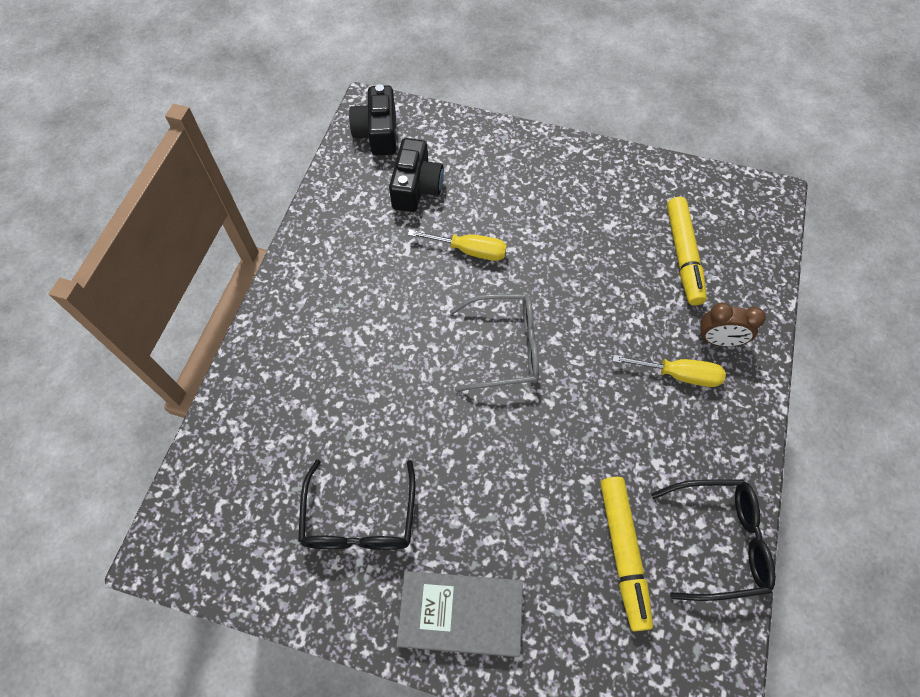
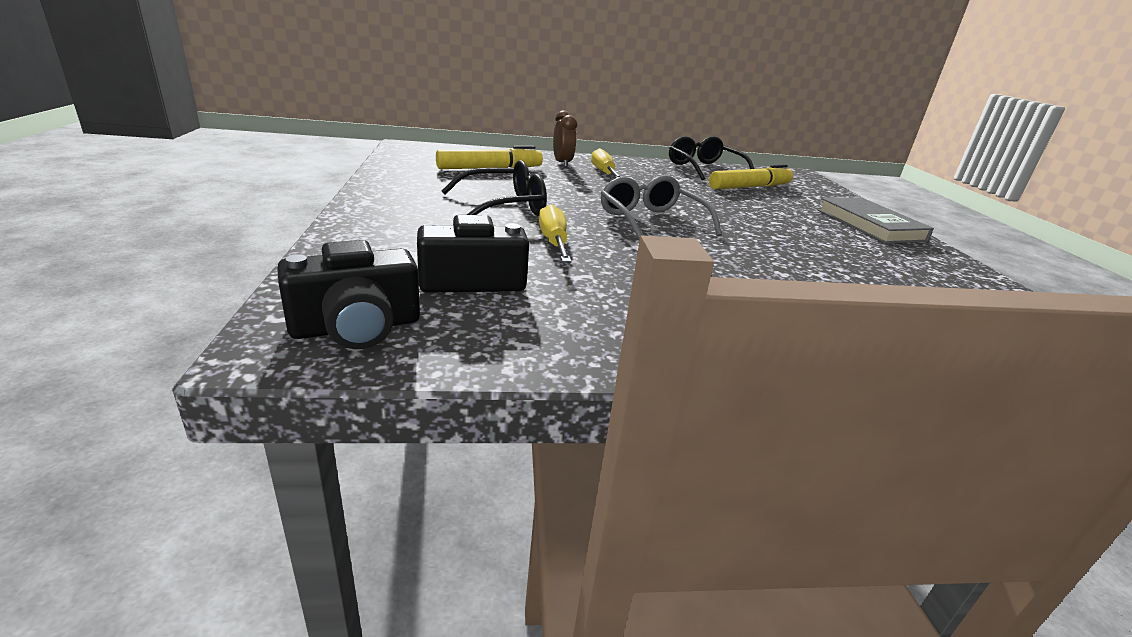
camera: 115 degrees left, 35 degrees down
(360, 518) = (886, 264): black glasses -> black glasses (503, 207)

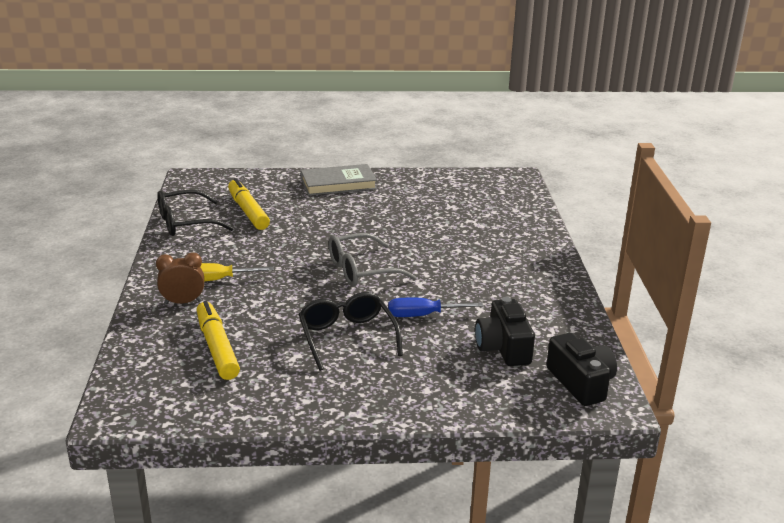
camera: 85 degrees left, 0 degrees up
(553, 242) = (423, 315): yellow screwdriver -> blue screwdriver

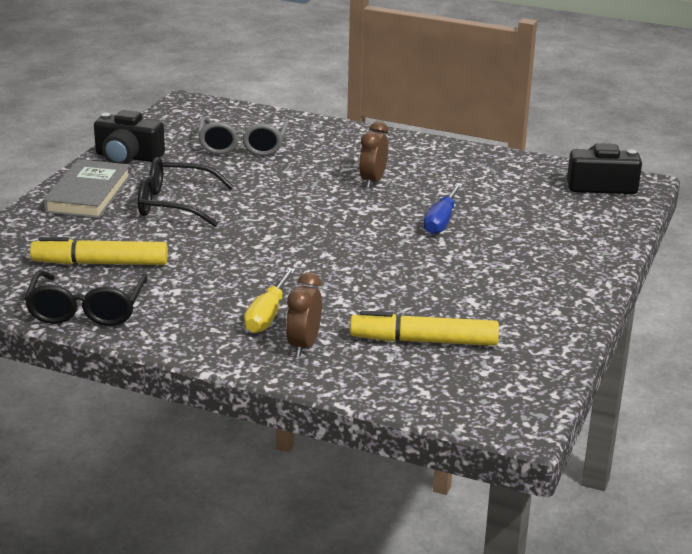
camera: 65 degrees left, 0 degrees up
(347, 337) = (455, 267): black glasses -> black glasses (175, 204)
(362, 270) = (322, 229): grey glasses -> grey glasses (243, 146)
(464, 272) = (372, 181): none -> brown clock
(503, 347) = (525, 200): black camera -> black camera (128, 157)

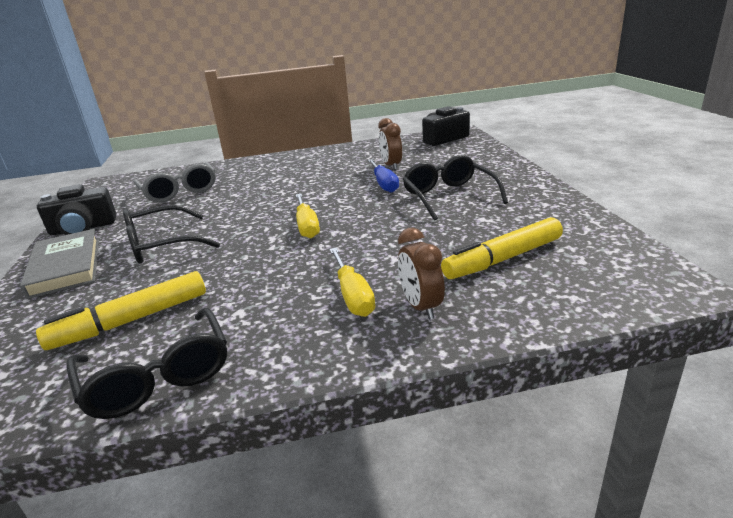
camera: 30 degrees left, 0 degrees up
(310, 237) = (307, 226): none -> yellow screwdriver
(372, 181) = (304, 180): brown clock -> brown clock (391, 166)
(480, 263) = (449, 197): none -> black glasses

